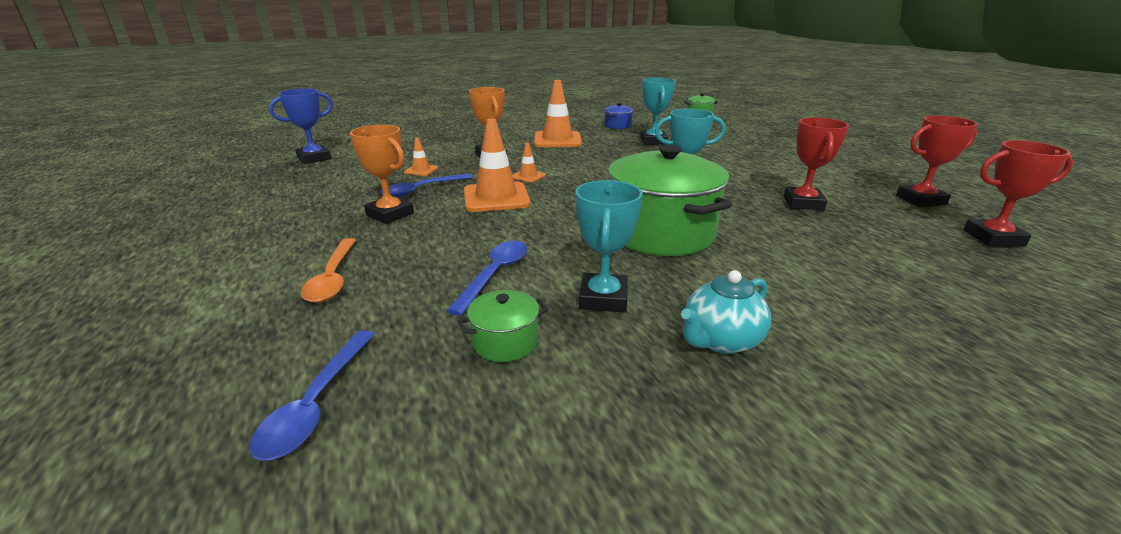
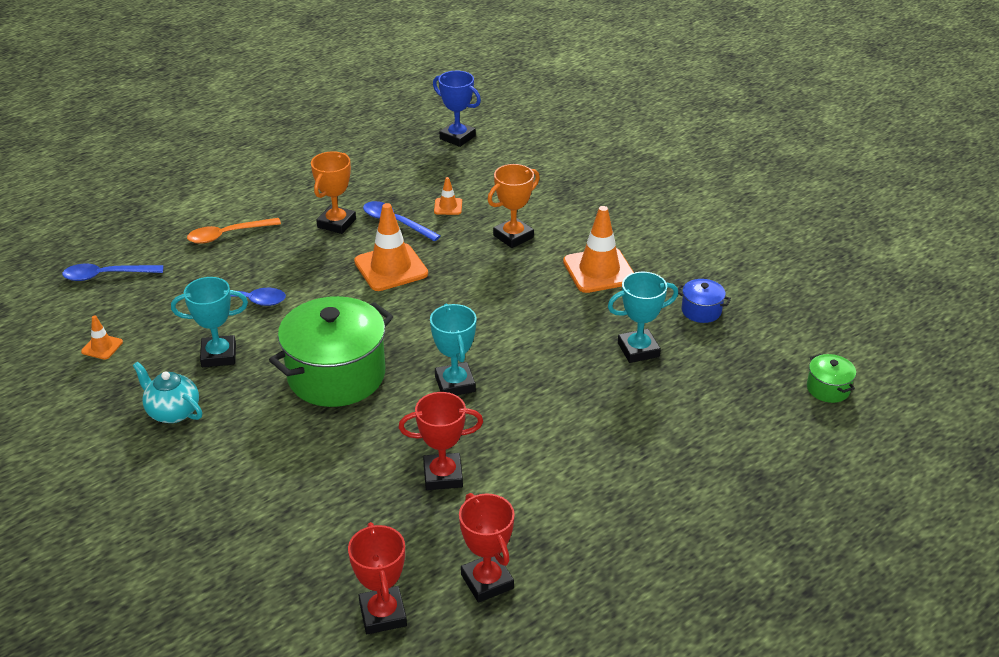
camera: 75 degrees right, 10 degrees up
(505, 342) = (163, 323): green pot -> none
(528, 176) = (456, 274): orange traffic cone -> orange traffic cone (102, 347)

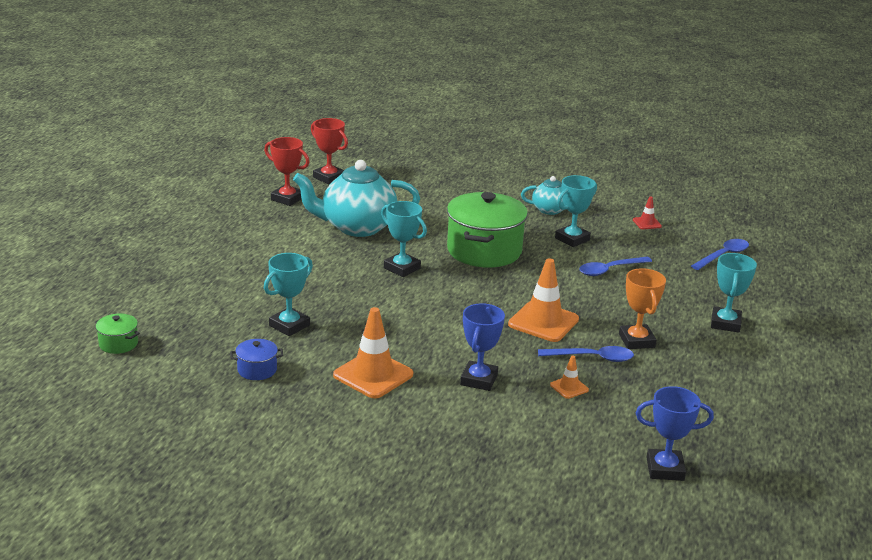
camera: 145 degrees right, 10 degrees down
(102, 347) = (647, 223): orange traffic cone -> red traffic cone
(228, 235) = (699, 305): orange spoon -> none
(237, 211) = (725, 323): none -> turquoise trophy
(443, 476) = (357, 227): red trophy -> turquoise teapot
(513, 236) = (479, 380): orange trophy -> blue trophy

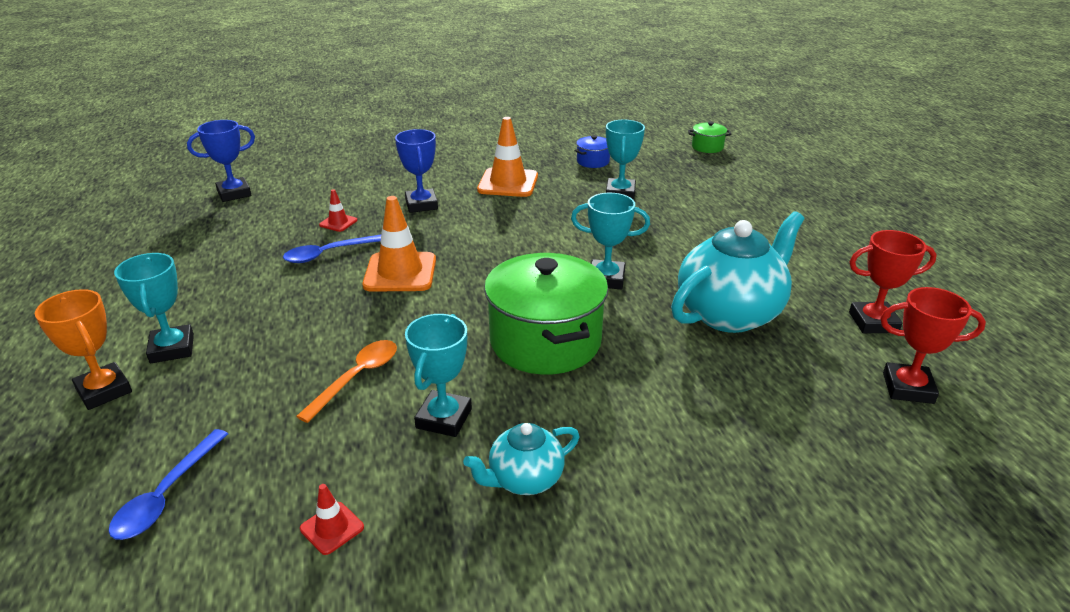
camera: 150 degrees right, 5 degrees up
(569, 387) = (338, 222): orange traffic cone -> red traffic cone
(610, 270) = (357, 378): blue spoon -> orange spoon
(636, 341) = (286, 287): orange trophy -> orange trophy (104, 391)

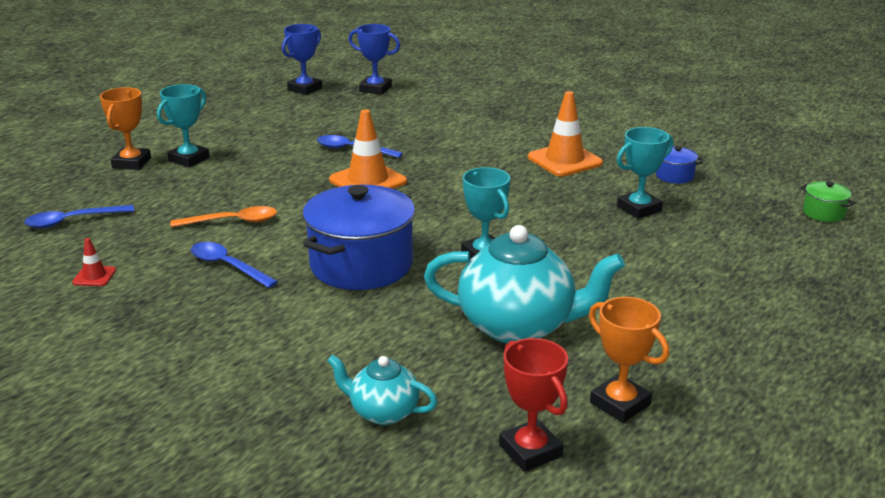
camera: 50 degrees right, 5 degrees down
(338, 222) = (396, 134): red traffic cone -> none
(421, 205) = (470, 147): blue trophy -> blue trophy (305, 89)
(444, 418) = (228, 266): turquoise trophy -> blue spoon
(524, 479) = (201, 317): turquoise teapot -> turquoise teapot (383, 412)
(545, 341) = (361, 265): green pot -> blue pot
(873, 322) = (620, 404): red trophy -> orange trophy

